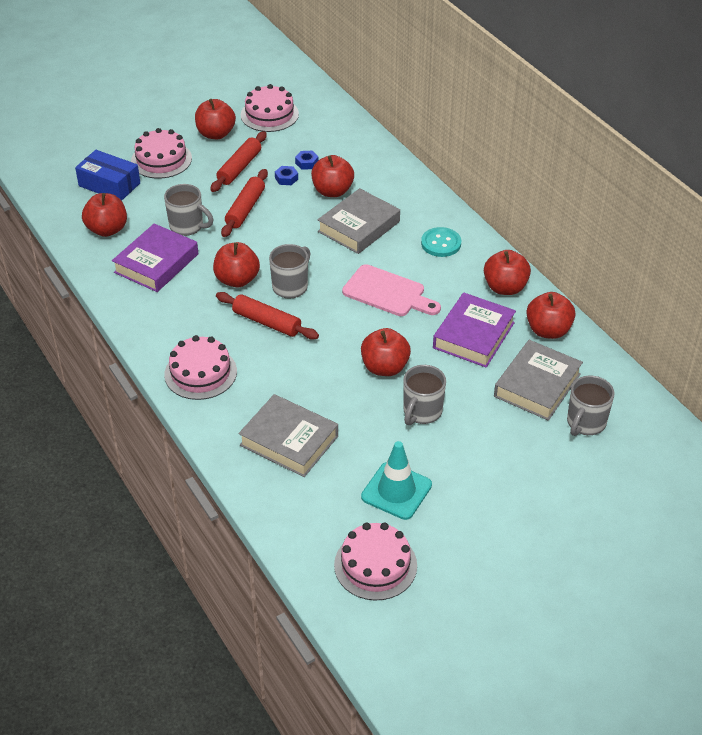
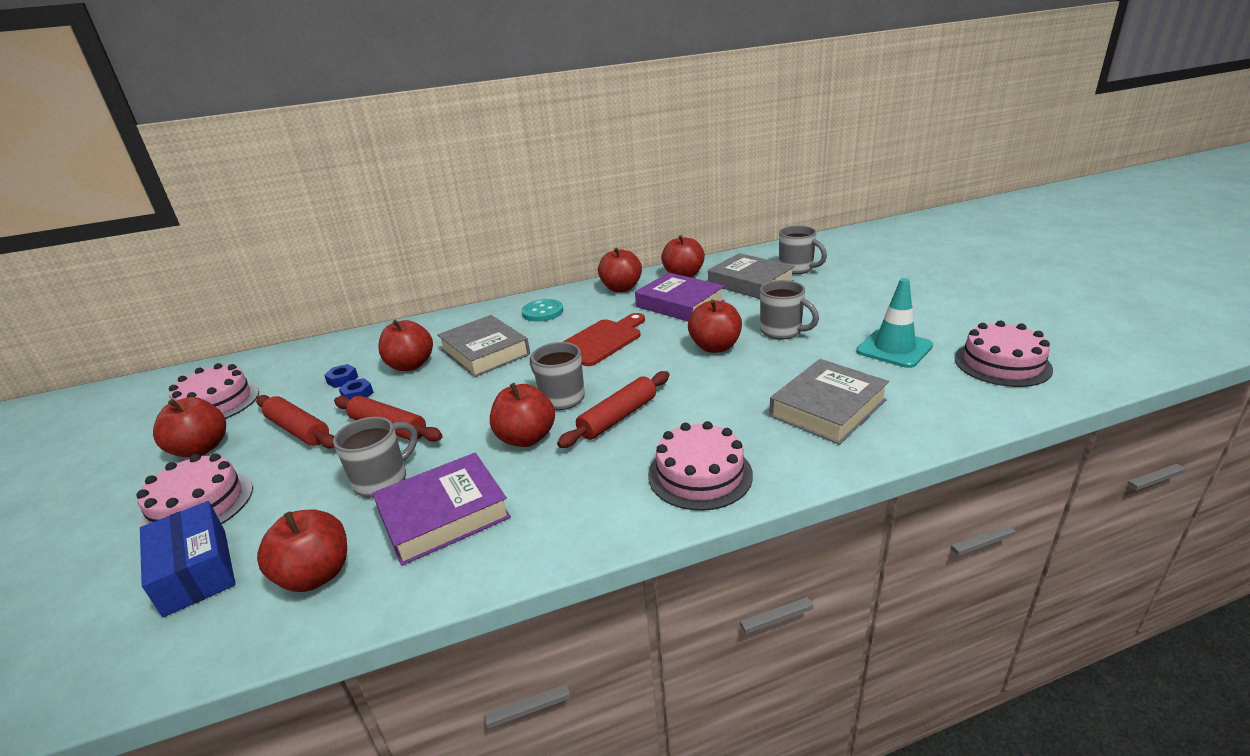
camera: 75 degrees left, 15 degrees down
(109, 184) = (196, 571): blue box -> blue box turned 75 degrees counterclockwise
(156, 263) = (444, 515): purple book -> purple book turned 75 degrees counterclockwise
(388, 293) = (601, 341): pink cutting board -> red cutting board

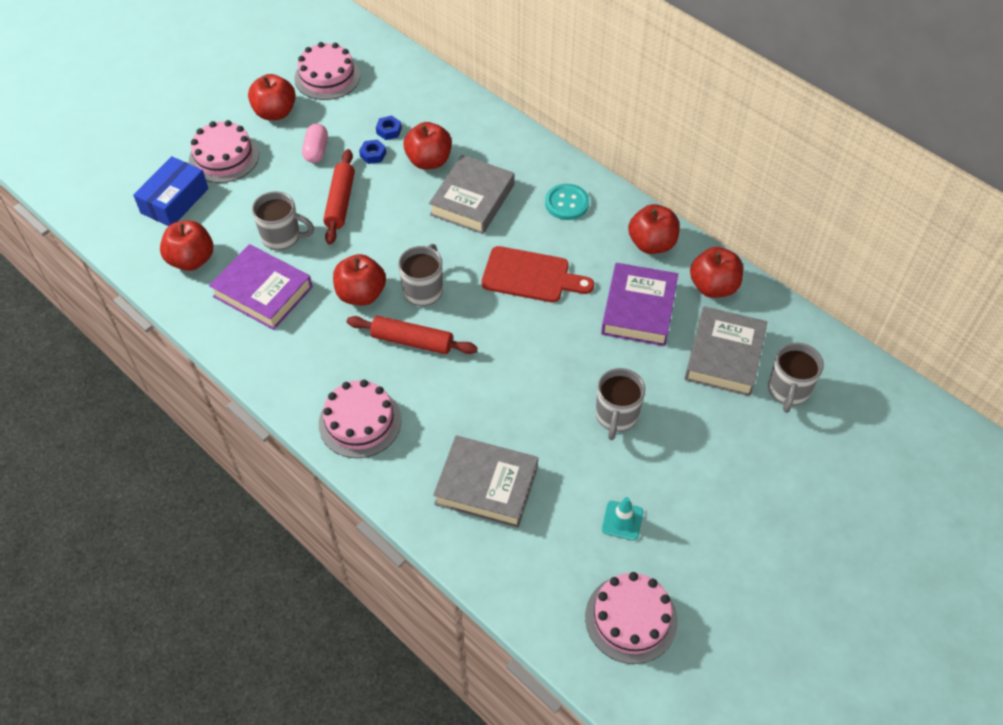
camera: 60 degrees right, 25 degrees up
(298, 430) = (316, 151): red rolling pin -> pink capsule
(715, 347) = (558, 370): red apple -> none
(894, 348) = (622, 520): turquoise traffic cone -> turquoise traffic cone, size x0.59

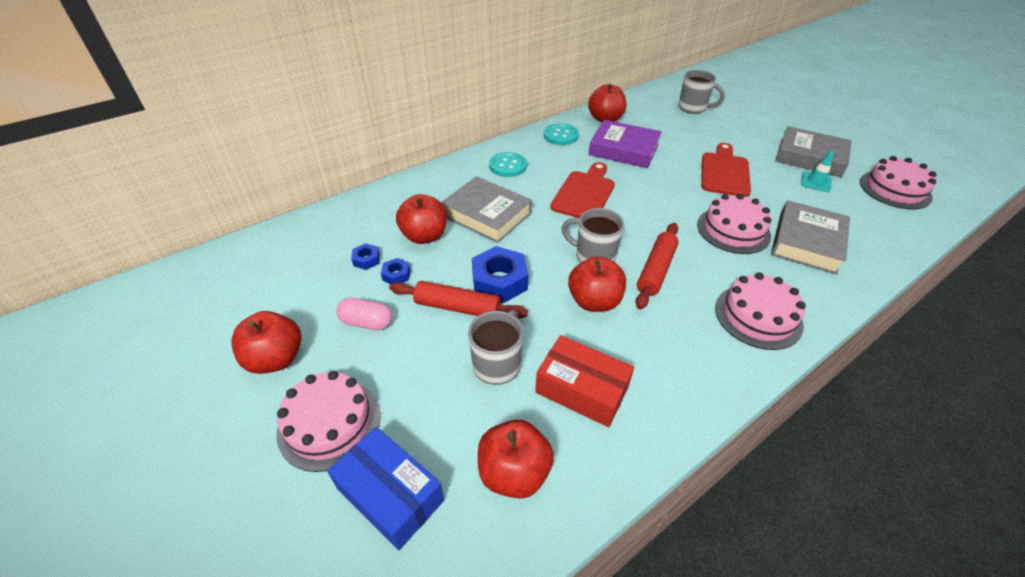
camera: 80 degrees left, 10 degrees down
(263, 292) = (581, 390): purple book -> red box
(327, 77) = (245, 303): pink cake -> pink cake (733, 230)
(377, 224) = (499, 281): none -> blue nut
(616, 416) = (724, 172): grey mug -> red cutting board
(652, 244) = (561, 136): red apple -> turquoise button
(724, 356) = (666, 124): grey book -> grey book (810, 157)

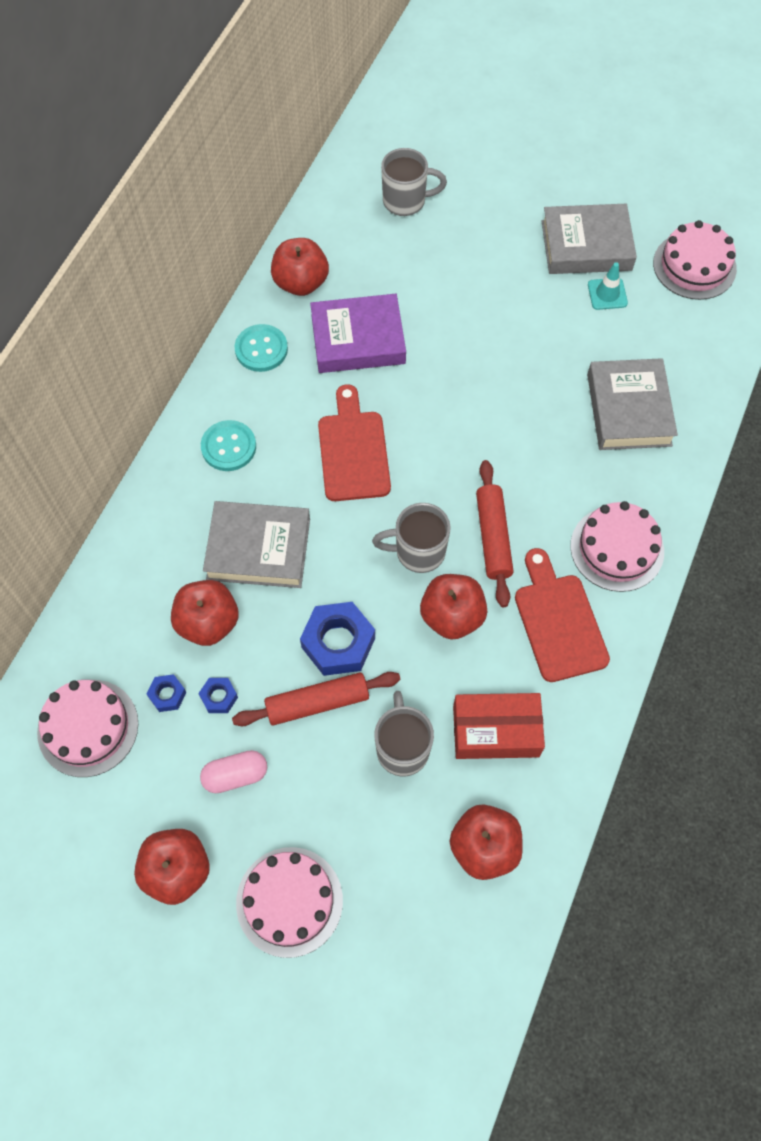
camera: 30 degrees left, 20 degrees up
(390, 494) = (394, 929): blue box -> none
(724, 172) = (499, 326): red cutting board -> red cutting board (558, 621)
(733, 230) = (547, 429): pink cake -> pink cake (88, 727)

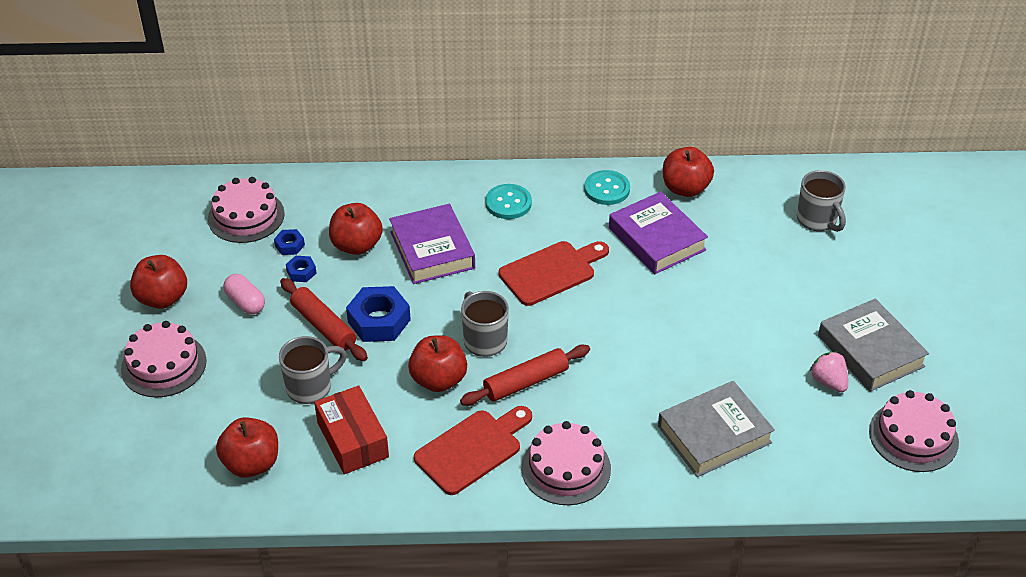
camera: 65 degrees right, 20 degrees down
(258, 549) = (432, 250): grey book -> purple book
(607, 294) = (828, 382): turquoise traffic cone -> pink strawberry

